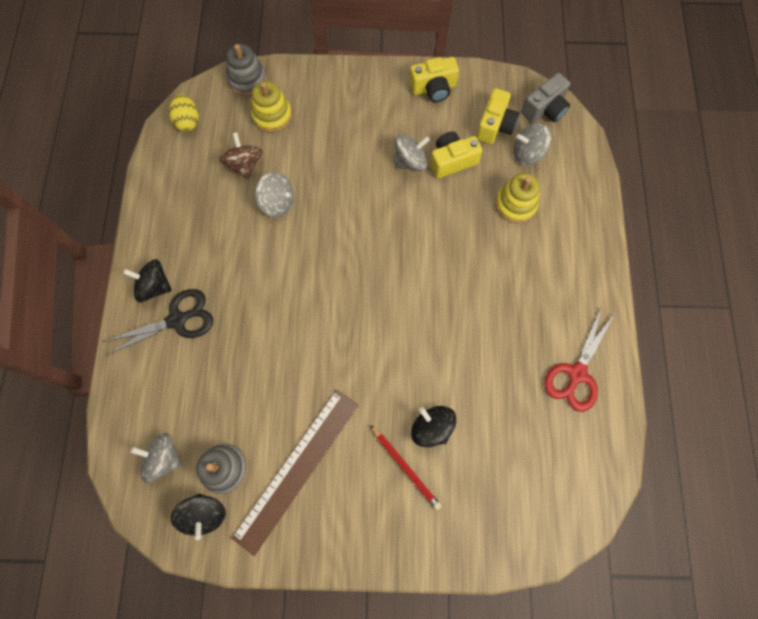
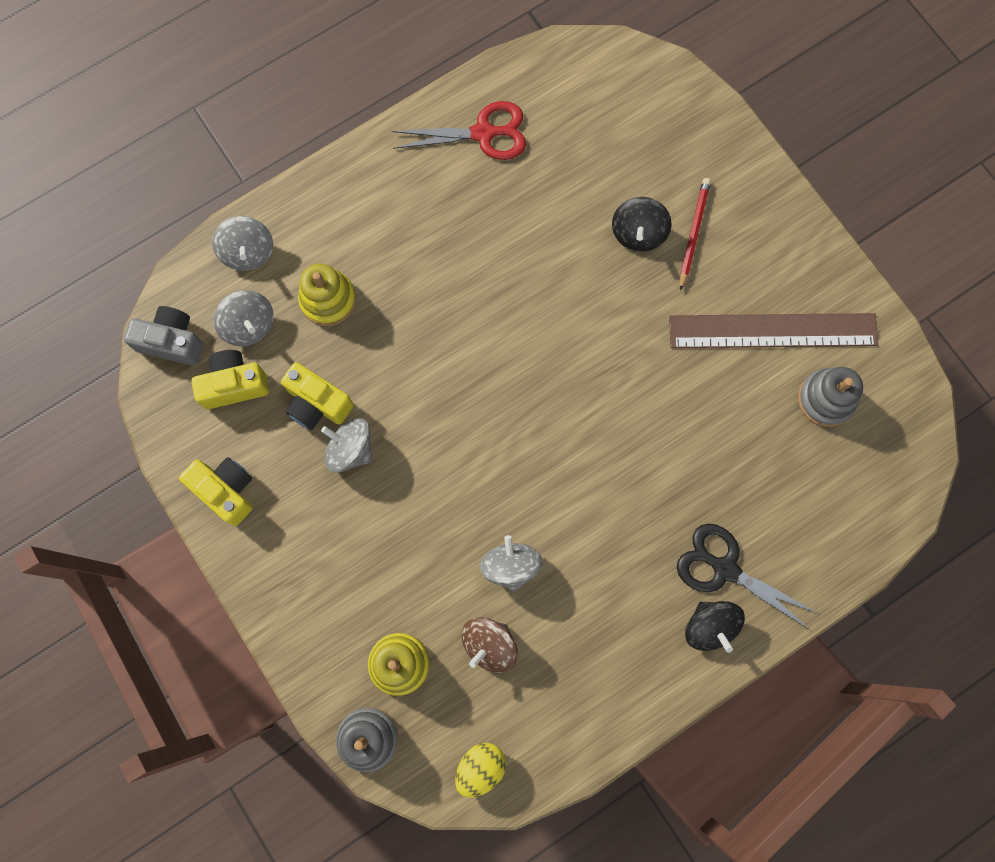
camera: 125 degrees left, 5 degrees up
(163, 458) = (864, 466): grey spinning top -> grey spinning top (248, 252)
(204, 514) = (879, 386): black spinning top -> none

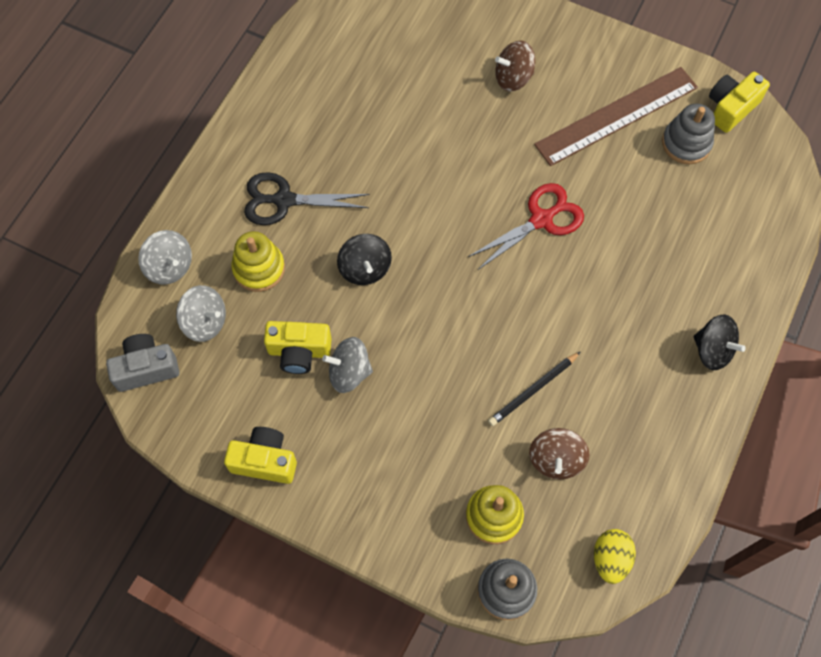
camera: 30 degrees left, 10 degrees down
(234, 385) = (220, 374): yellow camera -> yellow camera (731, 108)
(483, 134) = (307, 86): red scissors -> red scissors (541, 220)
(510, 566) = (533, 390): grey spinning top -> black pencil
(638, 233) = (472, 98): black spinning top -> black spinning top (365, 268)
(693, 233) = (513, 78): red pencil -> brown spinning top
(725, 568) = (695, 302): black scissors -> black scissors (284, 200)

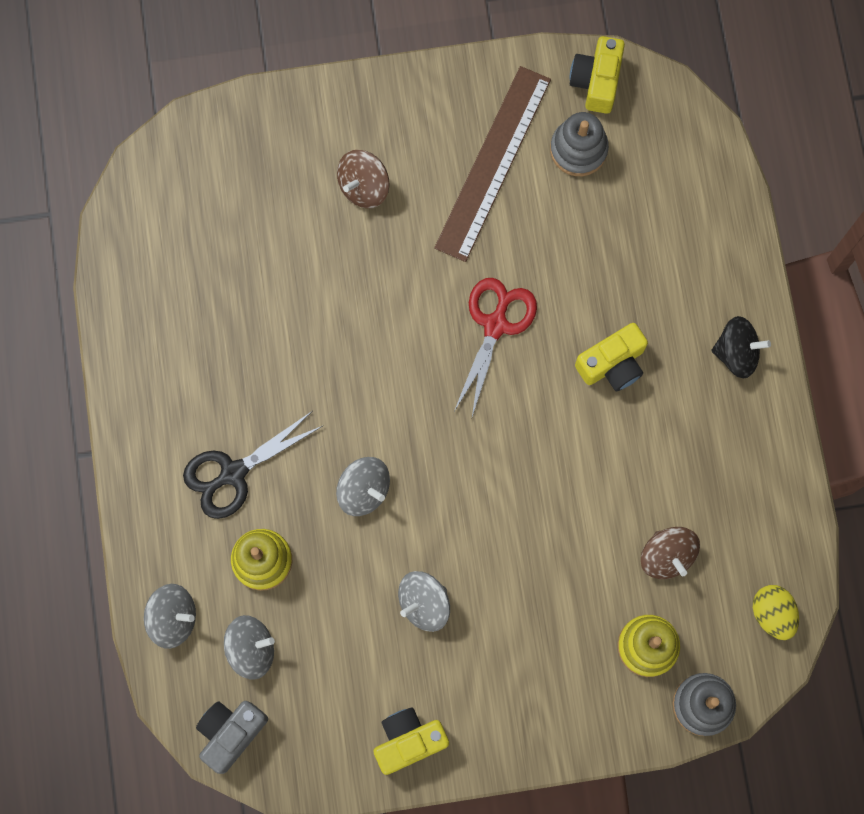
camera: 35 degrees left, 10 degrees up
(299, 351) = (362, 616): yellow camera -> yellow camera (612, 364)
(365, 268) = (364, 490): black spinning top -> grey spinning top
(533, 390) = (603, 503): black pencil -> none

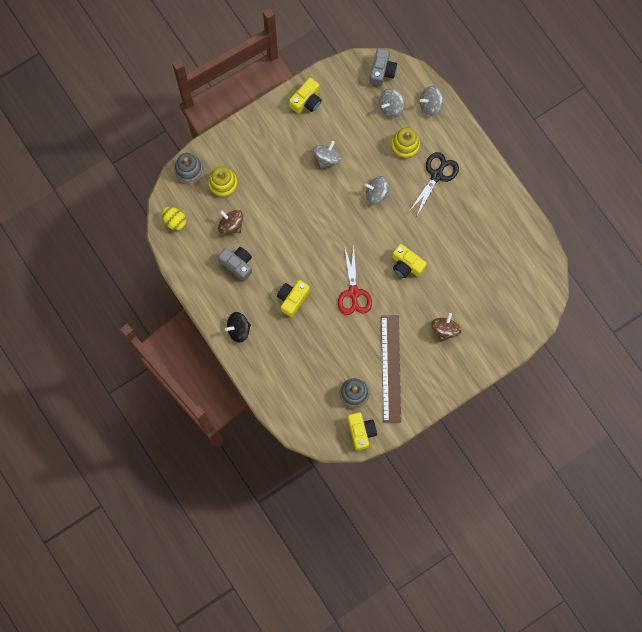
camera: 155 degrees right, 0 degrees up
(374, 331) = (406, 265): none -> yellow camera
(687, 474) = (237, 264): none -> grey camera

